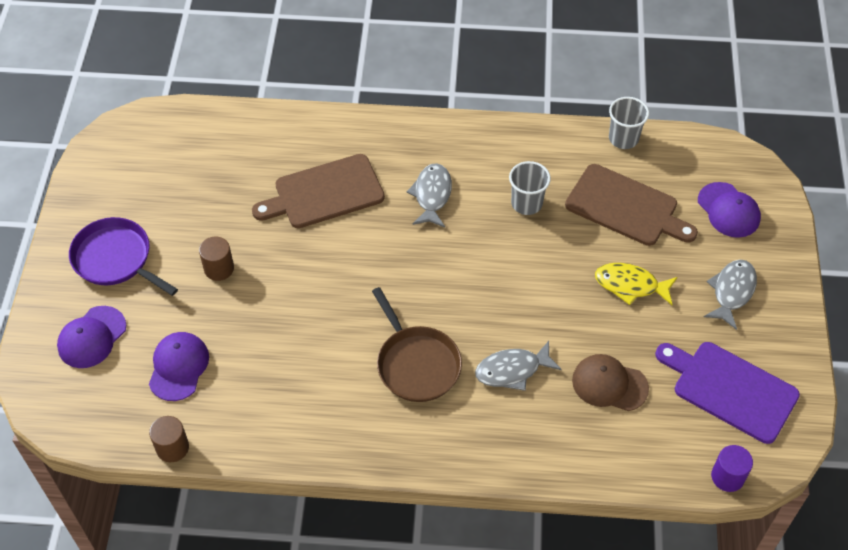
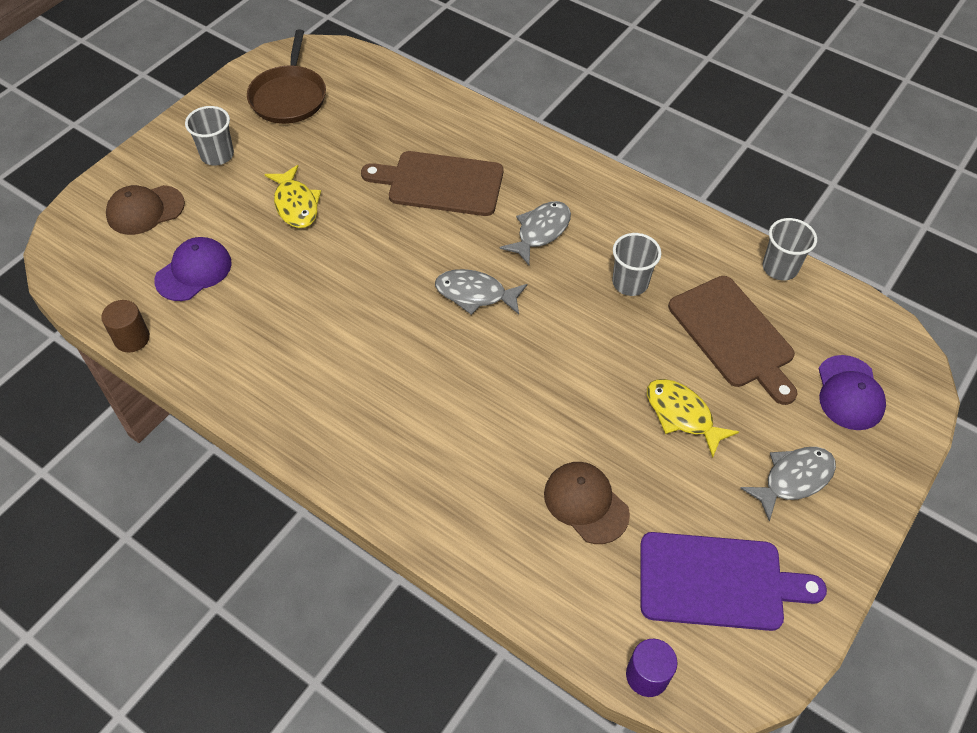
camera: 30 degrees right, 0 degrees up
(92, 337) = (145, 210): purple cap -> brown cap
(115, 259) = (217, 155): purple pan -> grey cup
(219, 268) = (296, 204): brown cylinder -> yellow fish
(416, 364) = (405, 380): brown pan -> brown pan (289, 97)
(512, 370) = (495, 435): grey fish -> grey fish (475, 294)
(730, 389) = (718, 582): purple cutting board -> purple cutting board turned 120 degrees clockwise

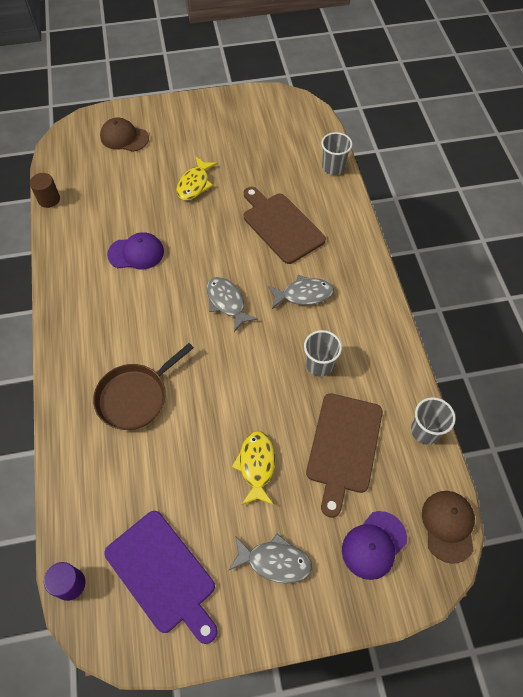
camera: 45 degrees right, 5 degrees up
(194, 271) = (110, 185): purple cap -> purple cap (136, 253)
(217, 155) = (187, 131): grey cup -> grey cup (333, 167)
(289, 97) = (258, 121): brown pan -> brown pan (135, 397)
(586, 503) = (148, 465): brown cap -> brown cap (448, 526)

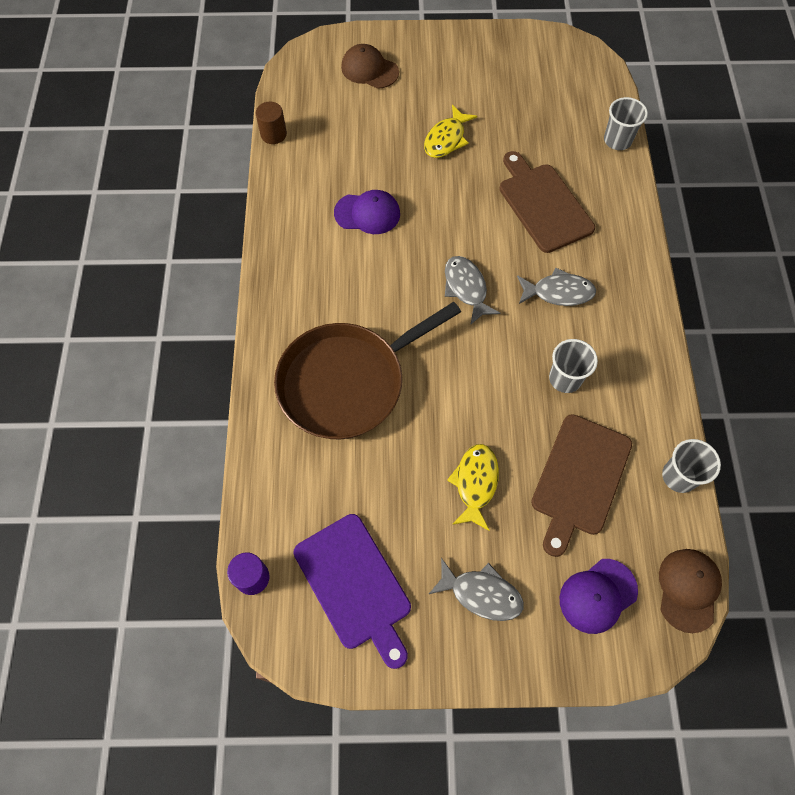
camera: 10 degrees right, 5 degrees up
(135, 397) = (347, 382): brown pan -> brown pan, size x1.53

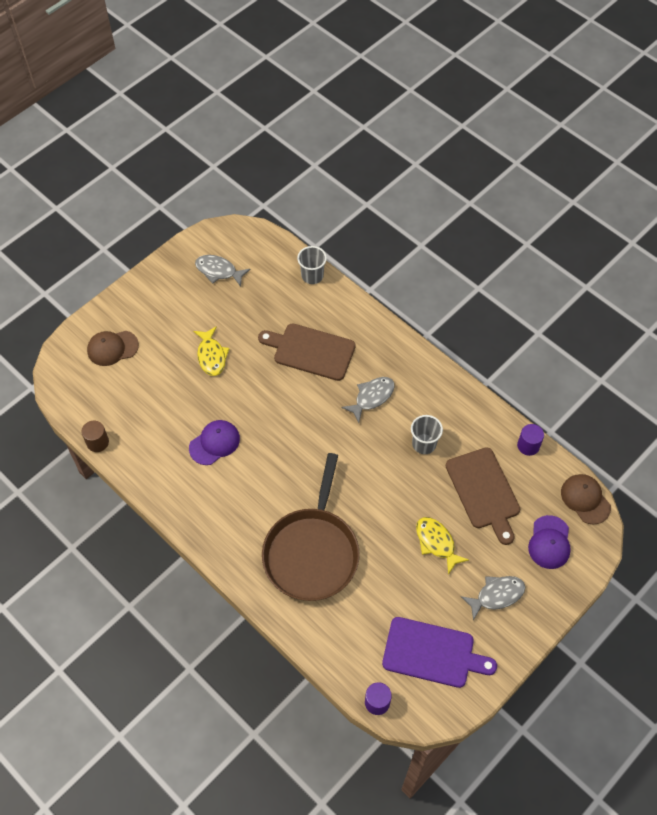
camera: 45 degrees left, 5 degrees down
(466, 288) = (320, 439): grey fish -> grey fish (218, 271)
(679, 476) = (528, 445): grey cup -> purple cylinder

